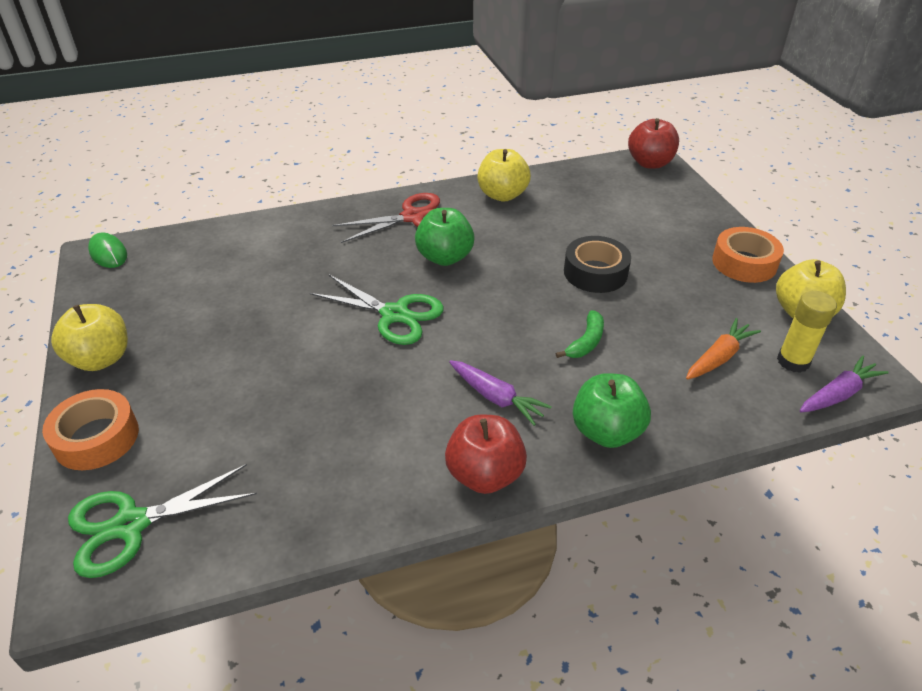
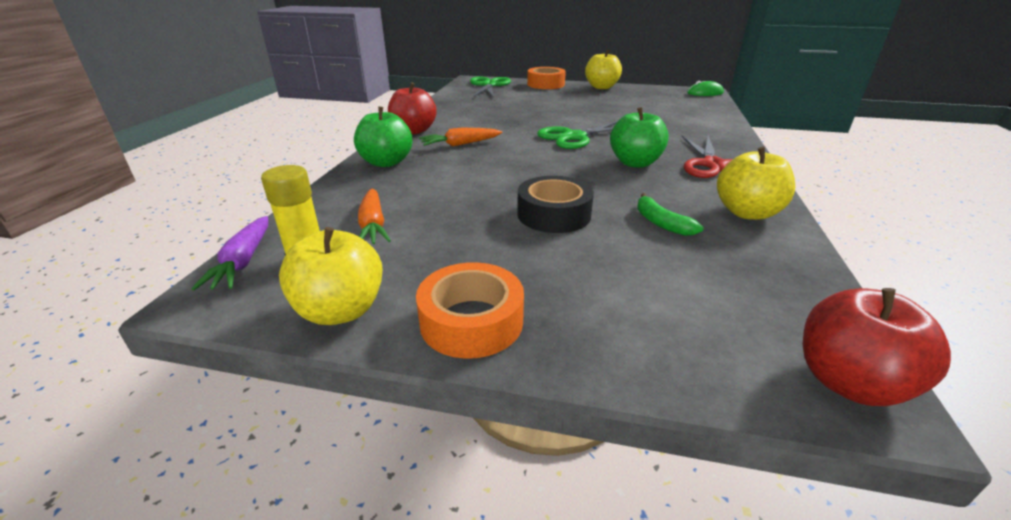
camera: 120 degrees right, 10 degrees down
(496, 398) = (460, 144): purple carrot -> orange carrot
(586, 342) = (469, 181): green banana -> green banana (661, 223)

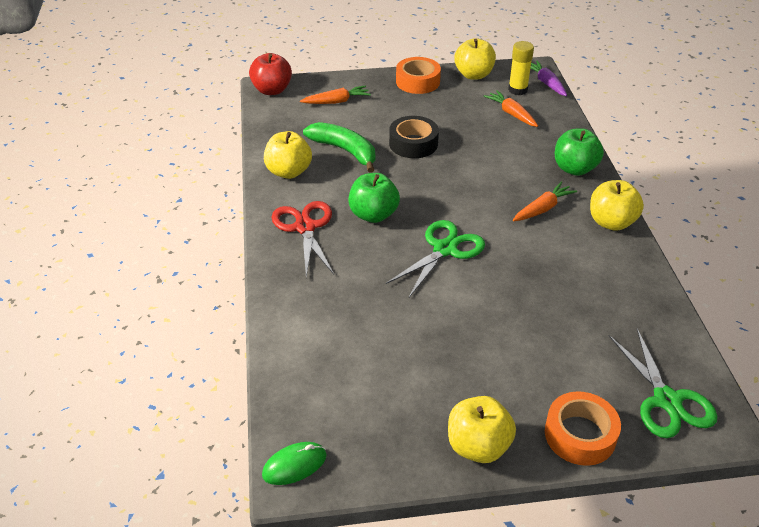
camera: 160 degrees right, 10 degrees up
(413, 131) = (611, 222): red apple -> yellow apple
(661, 223) = (345, 151): green banana -> green banana, size x1.75
(670, 310) = (336, 101): none -> orange carrot

